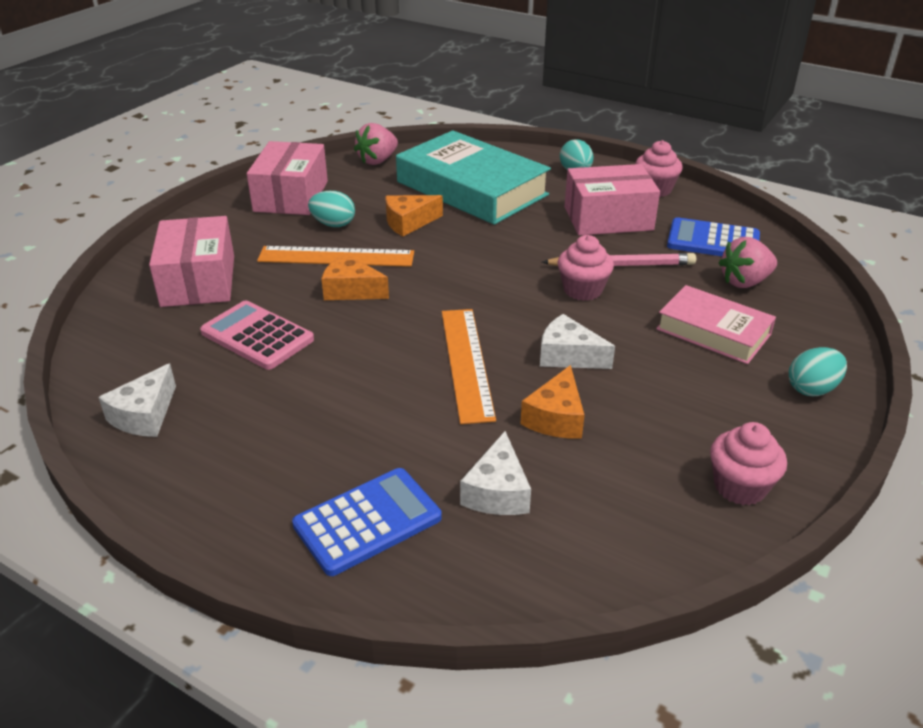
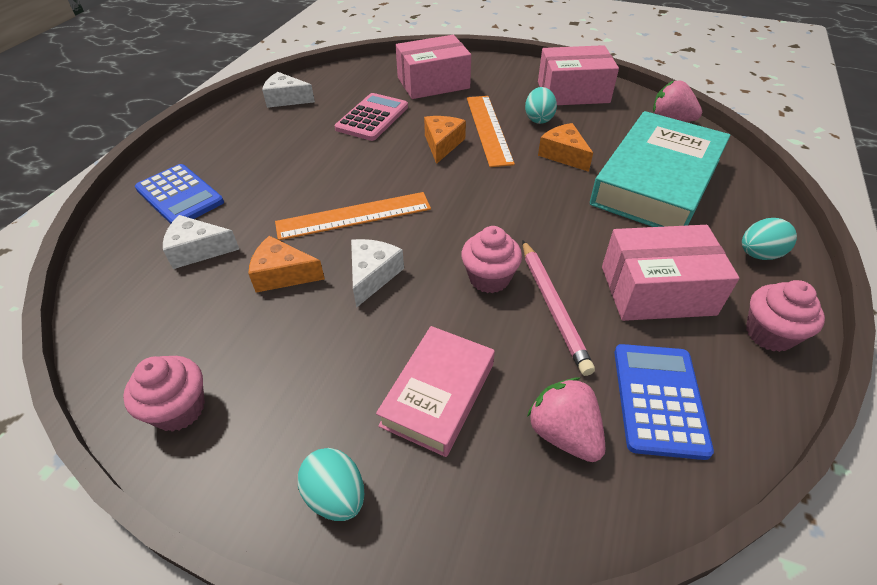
camera: 80 degrees right, 10 degrees up
(608, 218) = (657, 290): pink box -> pink box turned 75 degrees counterclockwise

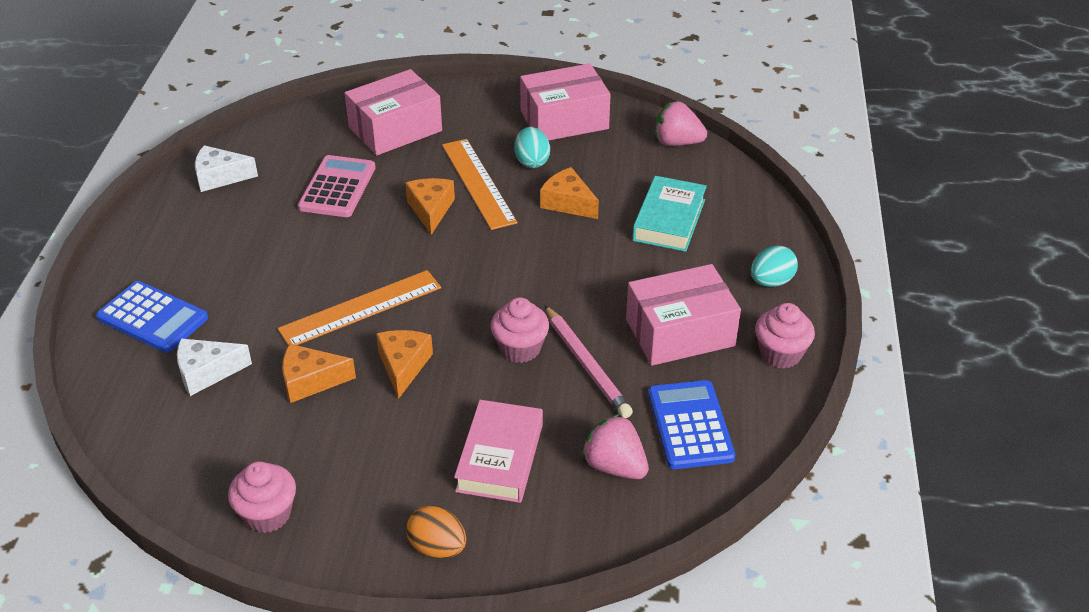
camera: 15 degrees left, 5 degrees down
(336, 496) = (437, 547): turquoise egg -> orange egg
(372, 276) = (403, 366): white cheese -> orange cheese
(656, 182) = (669, 220): turquoise book -> turquoise book, size x0.57

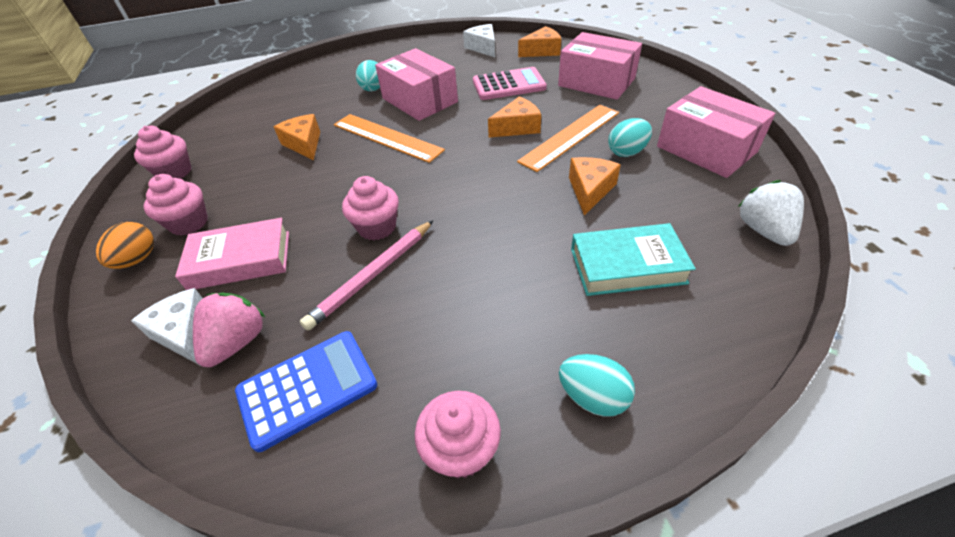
camera: 70 degrees right, 5 degrees up
(152, 318) = (342, 75): blue calculator -> none
(207, 372) = (300, 107): white cheese -> white cheese (185, 333)
(230, 297) = (373, 89): none -> turquoise egg
(399, 500) = (189, 223): none -> pink cupcake
(403, 366) = (332, 176): orange cheese -> orange cheese (542, 51)
(677, 142) = (763, 230): pink strawberry -> white strawberry
(680, 332) = (451, 332): pink box -> pink box (420, 100)

